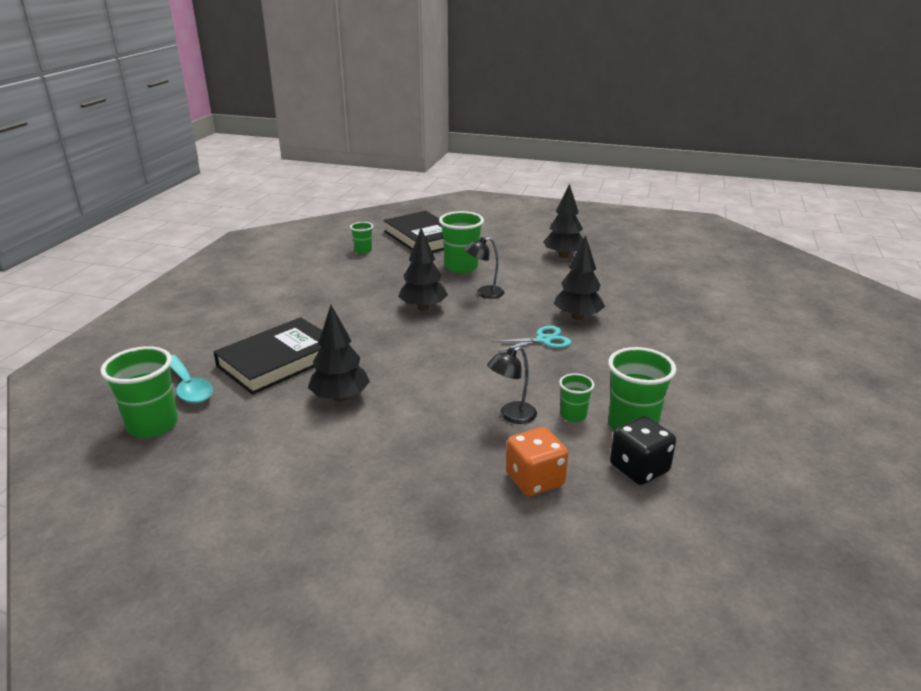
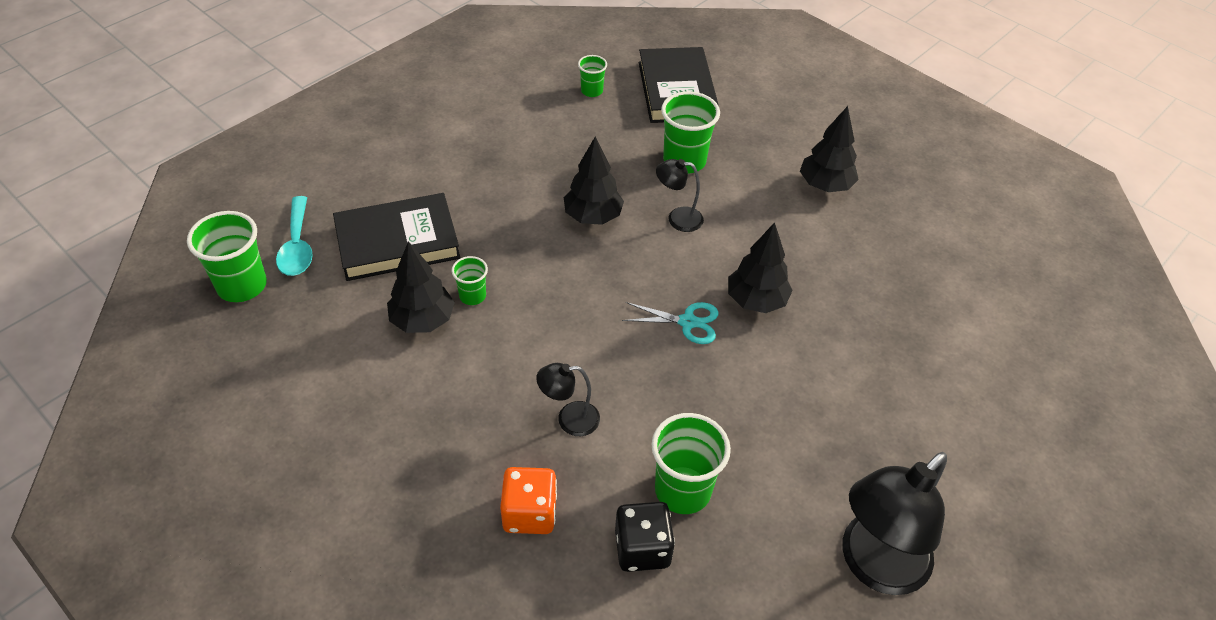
camera: 25 degrees right, 20 degrees up
(573, 415) = (632, 447): green cup -> green cup (472, 296)
(795, 419) = (874, 566): none -> black lamp

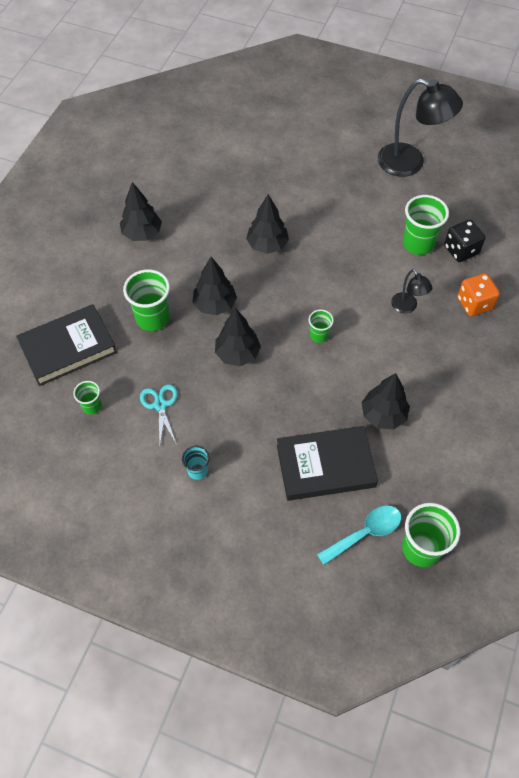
camera: 110 degrees left, 10 degrees up
(397, 242) = (325, 465): black book -> black book turned 60 degrees counterclockwise
(466, 143) = (197, 470): none -> turquoise cup
(472, 296) = (347, 395): green cup -> green cup (319, 335)
(677, 218) = (215, 305): black lamp -> black tree
(687, 322) = (303, 273): turquoise scissors -> turquoise scissors (160, 405)

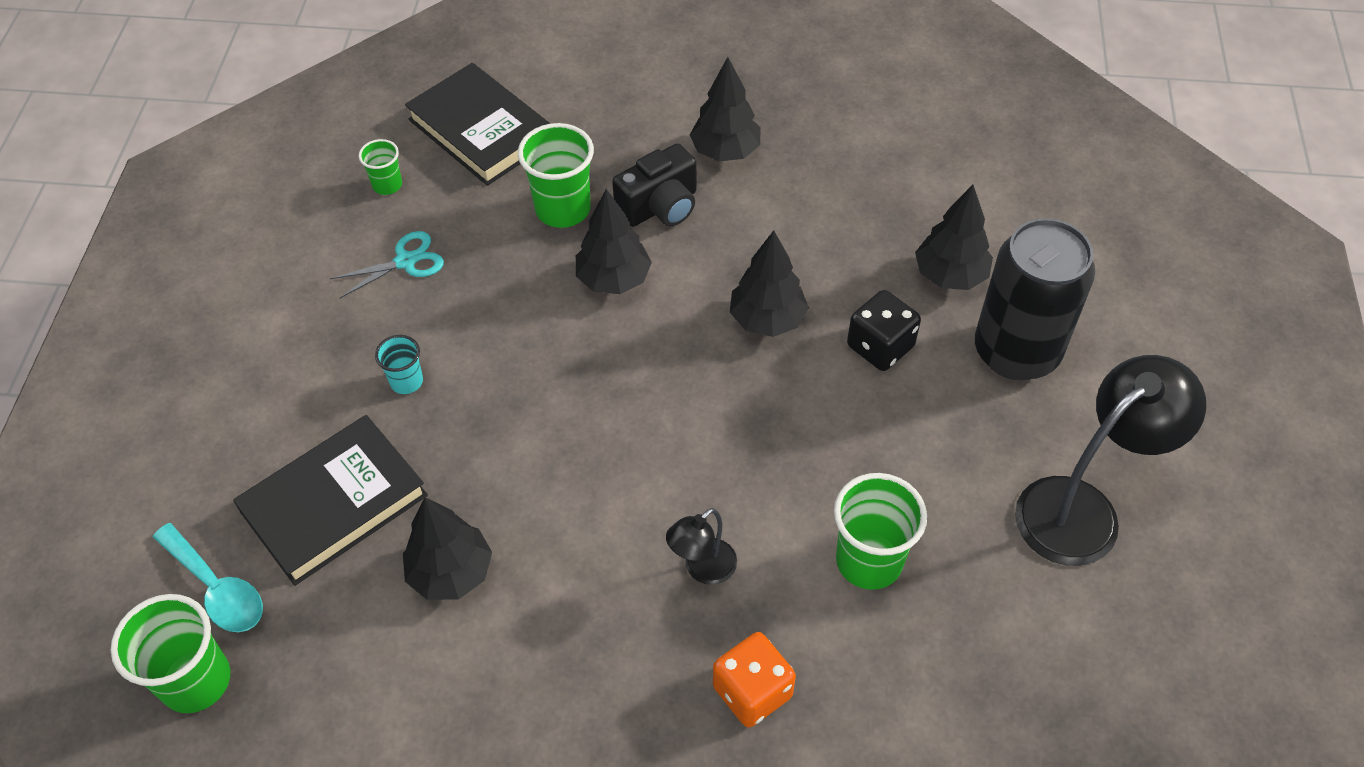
camera: 75 degrees right, 5 degrees down
(170, 272) = (660, 207): none -> black camera
(197, 470) = (300, 336): turquoise cup -> turquoise cup (406, 381)
(237, 354) = (524, 333): black tree -> black tree (950, 275)
(319, 335) = (595, 439): green cup -> none
(320, 158) = (1016, 352): none -> black can
(325, 465) = (334, 504): black book -> black book turned 75 degrees clockwise
(410, 163) = (1082, 508): black lamp -> black lamp turned 135 degrees counterclockwise
(461, 250) = (884, 644): black dice -> black dice (880, 346)

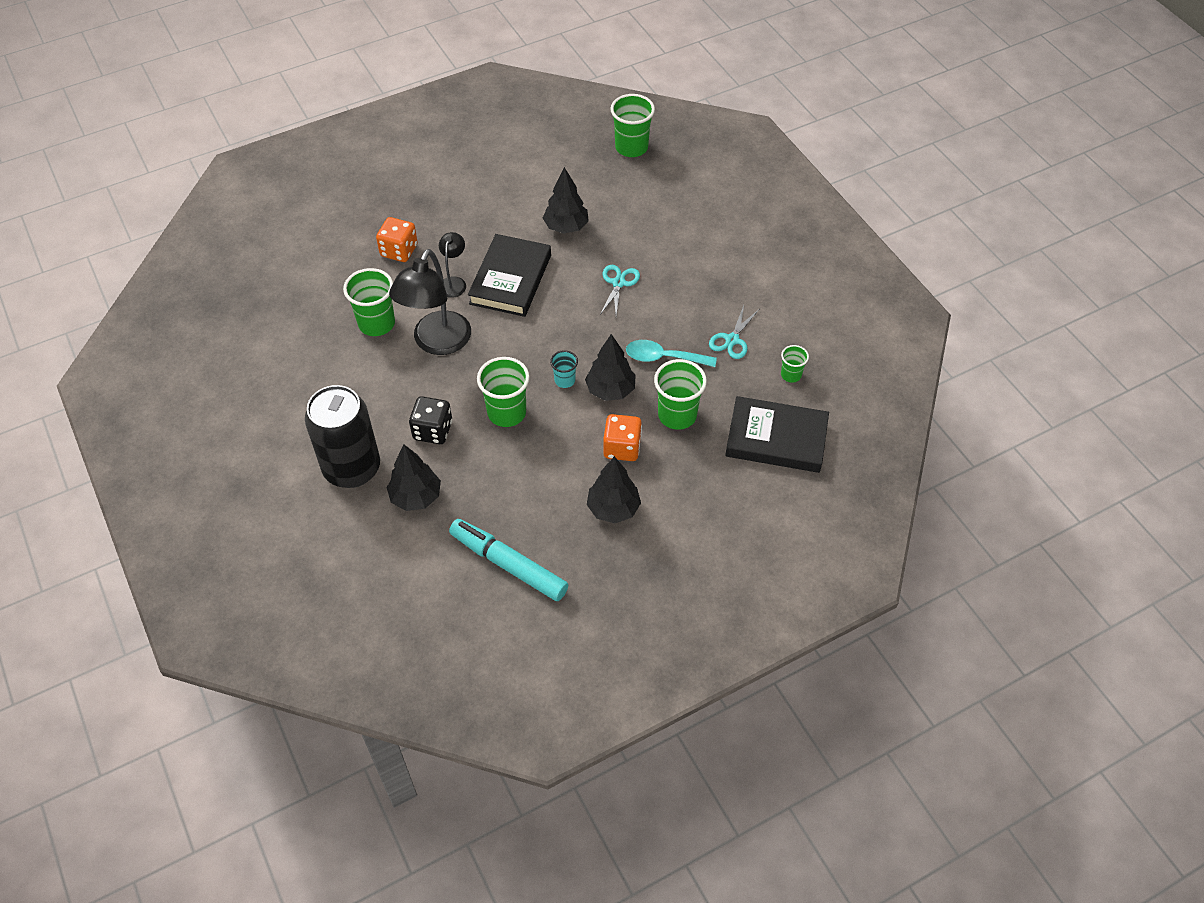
camera: 145 degrees right, 0 degrees up
(216, 588) = (659, 175): turquoise spoon -> turquoise spoon (664, 357)
(334, 504) = (644, 224): black book -> black book (510, 279)
(406, 381) = (667, 286): turquoise cup -> turquoise cup (564, 380)
(465, 424) = (618, 283): none -> turquoise scissors
(660, 207) = (622, 448): black camera -> orange dice
(767, 320) = (506, 413): black tree -> green cup
(884, 154) = (508, 564): none -> turquoise marker
(1082, 508) = (278, 400): black lamp -> black lamp (437, 343)

